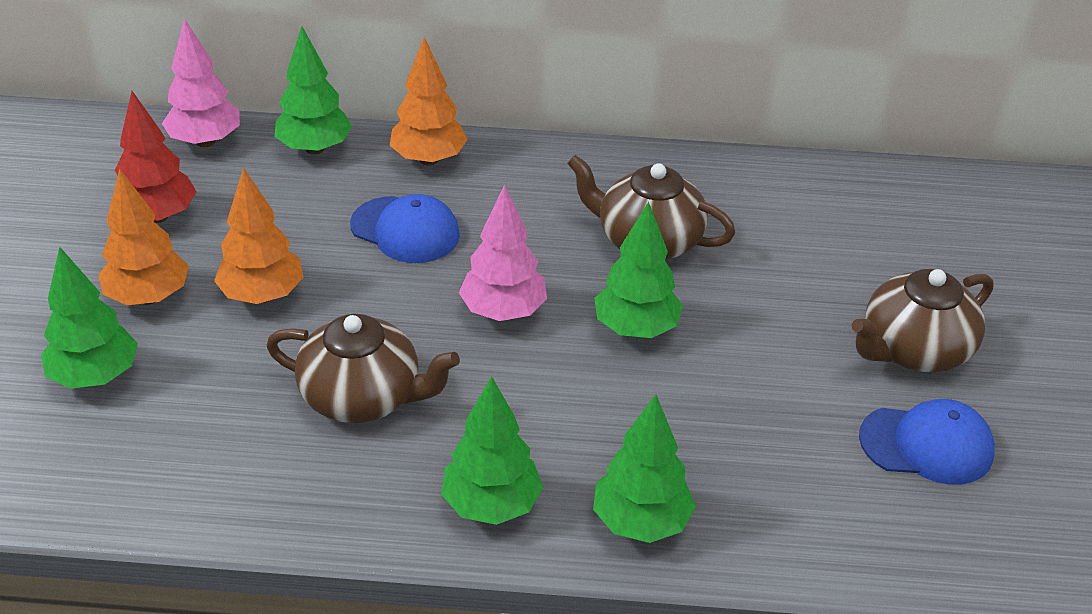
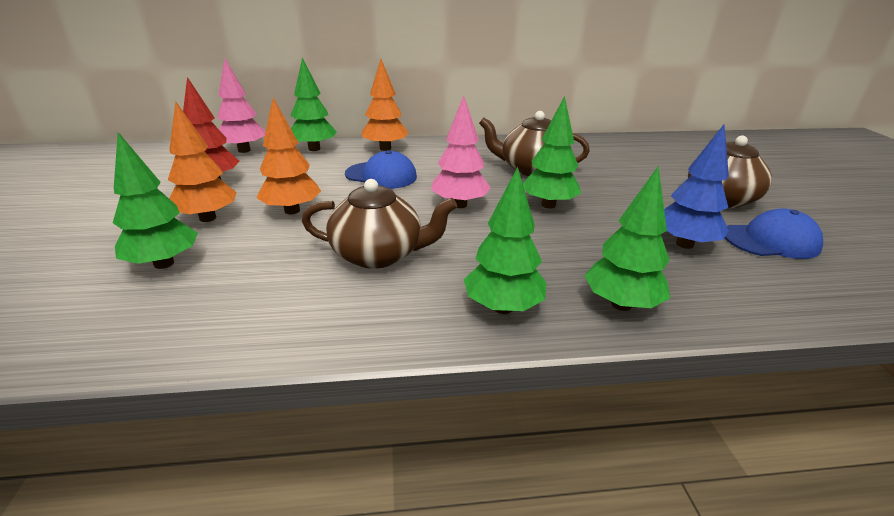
camera: 10 degrees left, 10 degrees down
(792, 434) = (684, 244): none -> blue tree

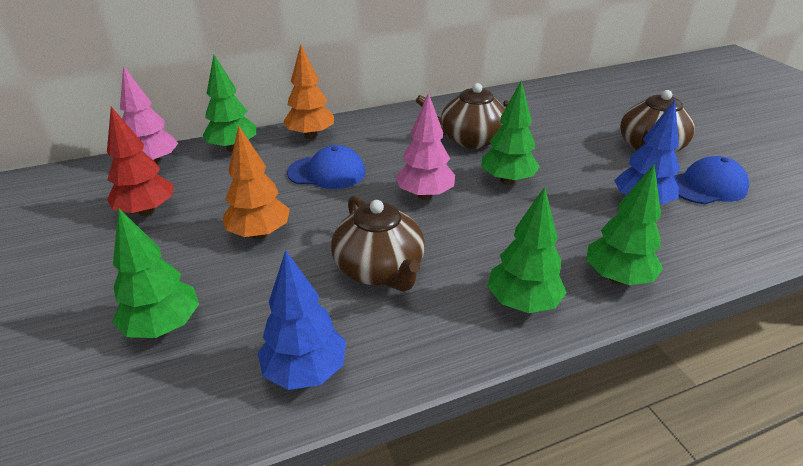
camera: 15 degrees left, 5 degrees up
(207, 218) = (173, 261): orange tree -> none
(255, 322) = (305, 371): none -> blue tree
(379, 254) = (380, 270): brown teapot -> brown teapot turned 75 degrees clockwise

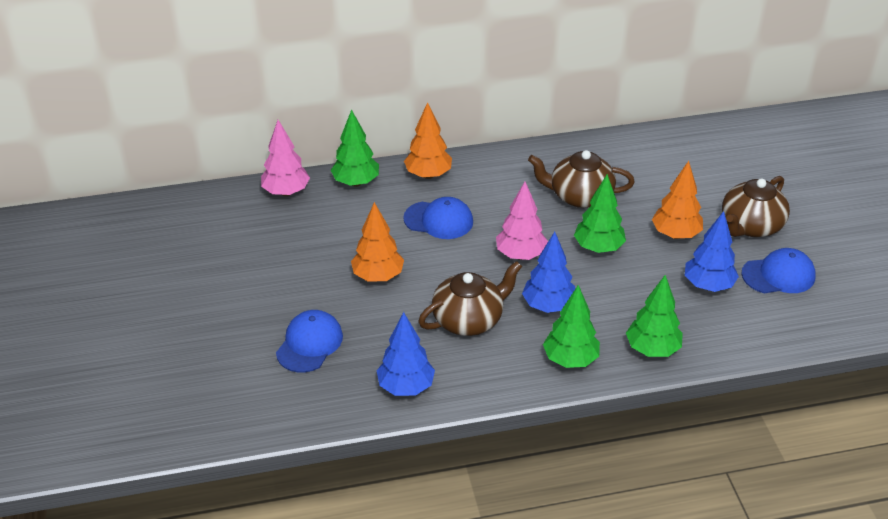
camera: 10 degrees right, 5 degrees up
(147, 211) = (286, 244): red tree -> none
(163, 326) = (309, 344): green tree -> blue cap
(380, 270) = (469, 319): brown teapot -> brown teapot turned 105 degrees counterclockwise
(473, 243) = (548, 306): none -> blue tree
(581, 162) = (675, 234): none -> orange tree

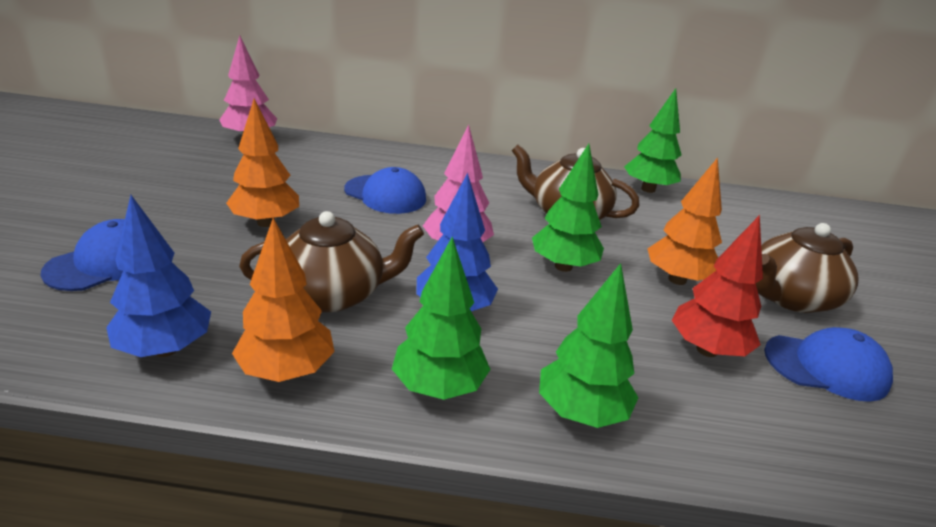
camera: 15 degrees right, 10 degrees down
(356, 182) = (327, 148): green tree -> green tree (648, 189)
(428, 175) = (407, 160): orange tree -> orange tree (286, 371)
(708, 285) = (707, 350): blue tree -> red tree

